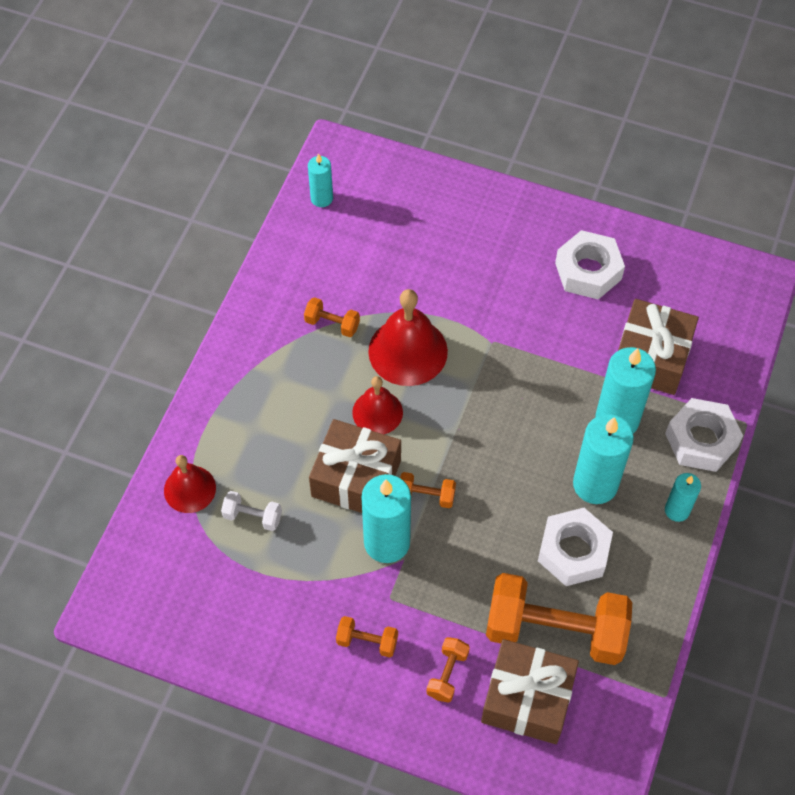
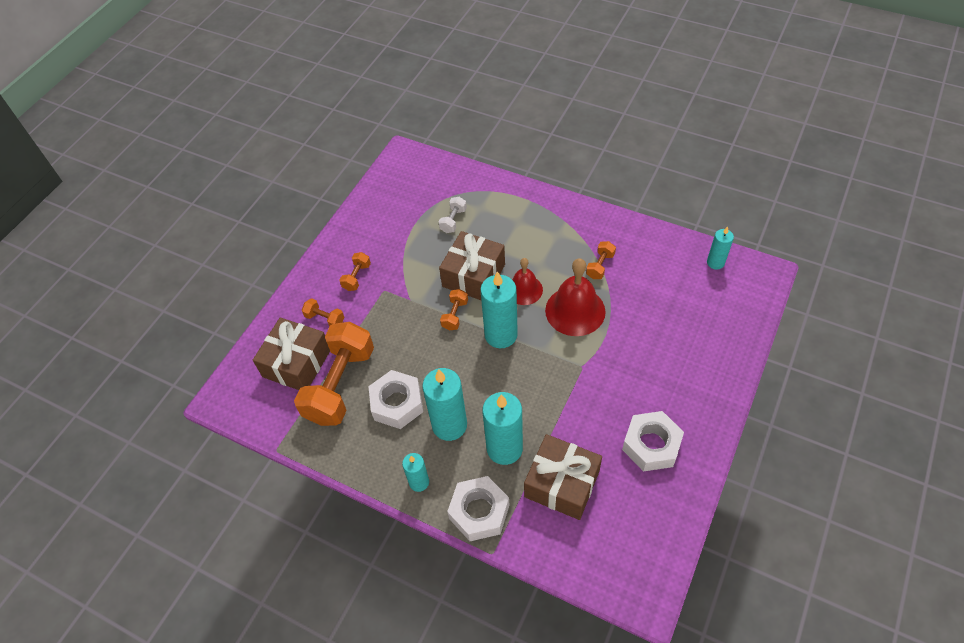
camera: 100 degrees right, 5 degrees down
(189, 489) = (477, 190): red bell -> none
(387, 542) = (423, 290): turquoise candle -> turquoise candle (501, 335)

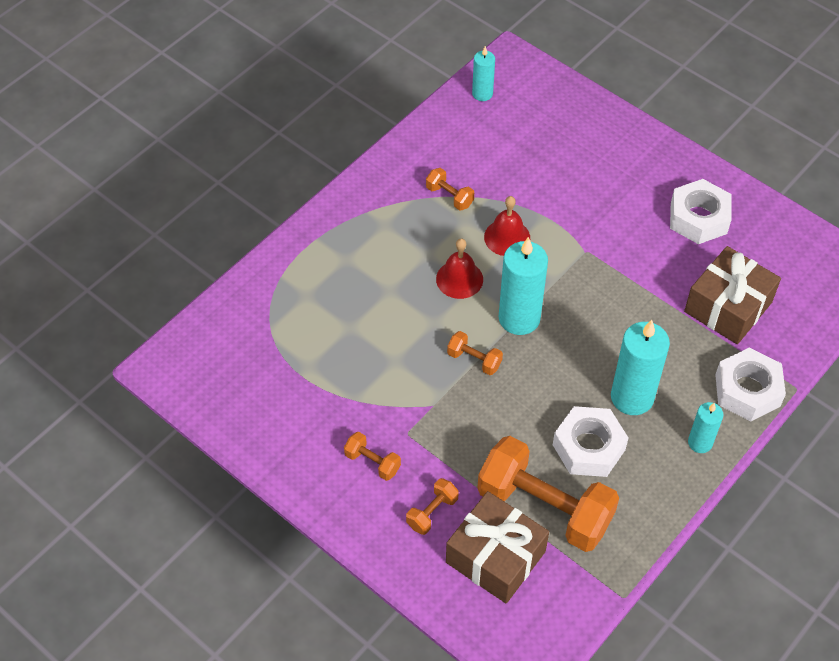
camera: 80 degrees left, 0 degrees up
(453, 220) = (316, 330): white dumbbell -> none
(474, 275) = (418, 327): brown gift -> none
(504, 448) = (674, 349): turquoise candle -> none
(575, 310) = (507, 237): red bell -> red bell, size x0.62

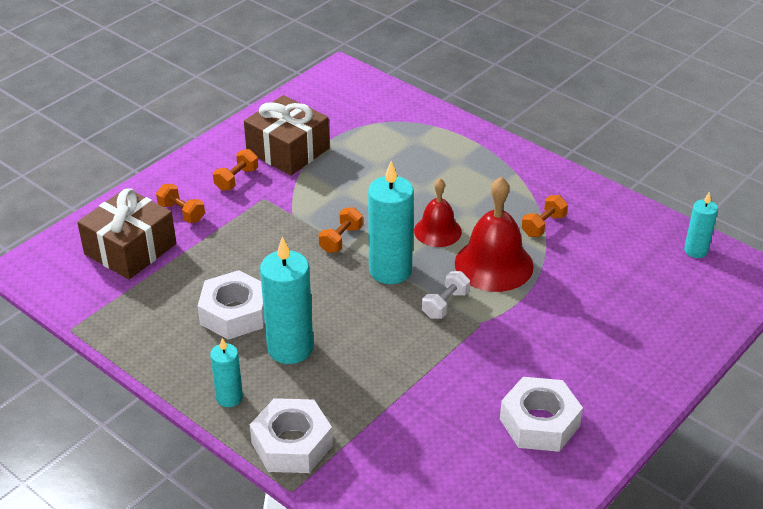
camera: 90 degrees right, 15 degrees down
(507, 237) = (494, 264): red bell -> red bell, size x1.60
(544, 507) = (173, 281): orange dumbbell -> none
(564, 276) = (445, 304): none -> white dumbbell
(728, 307) = (408, 438): brown gift -> brown gift (288, 150)

